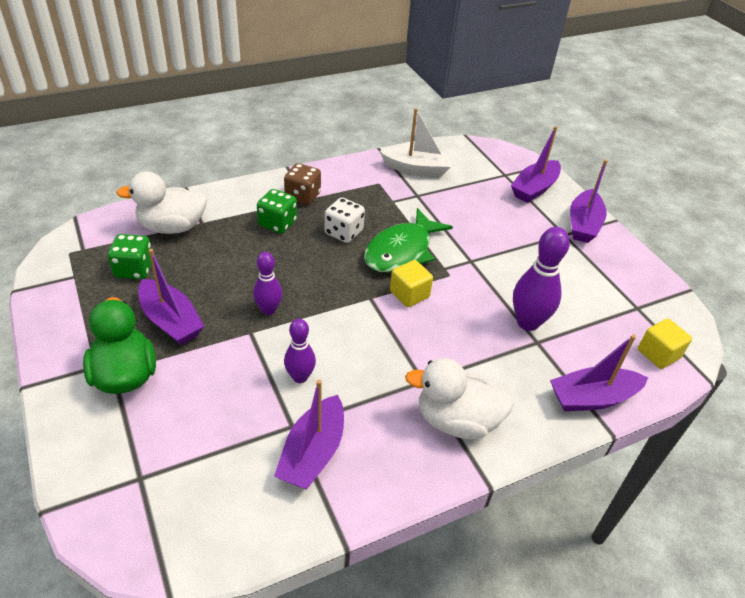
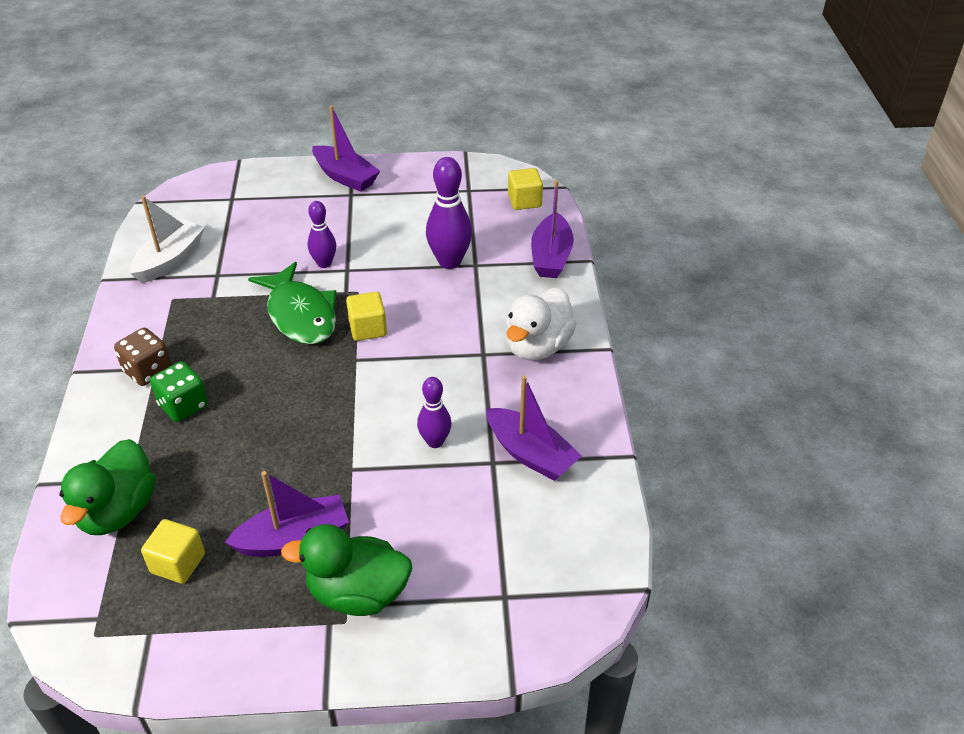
camera: 65 degrees left, 0 degrees up
(134, 269) = (178, 563): green dice -> yellow cube
(172, 227) = (118, 511): white duck -> green duck
(269, 310) = (326, 446): purple bowling pin -> purple bowling pin (324, 263)
(344, 232) = (239, 352): white dice -> none
(534, 188) = (270, 187): purple boat -> none

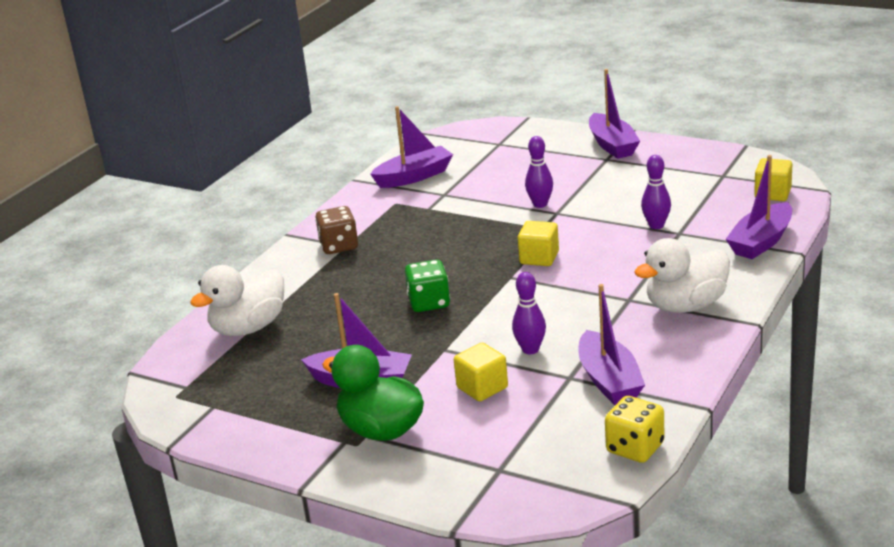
camera: 35 degrees right, 15 degrees down
(118, 511) = (248, 328): green duck -> white duck
(170, 260) = (414, 177): white boat -> purple boat
(178, 563) = (265, 371): yellow cube -> yellow cube (482, 388)
(183, 406) = (347, 275): green dice -> green dice (429, 303)
(300, 315) = (489, 236): green fish -> none
(449, 261) = (656, 225): purple bowling pin -> purple bowling pin, size x0.62
(605, 523) = (635, 448): none -> yellow dice

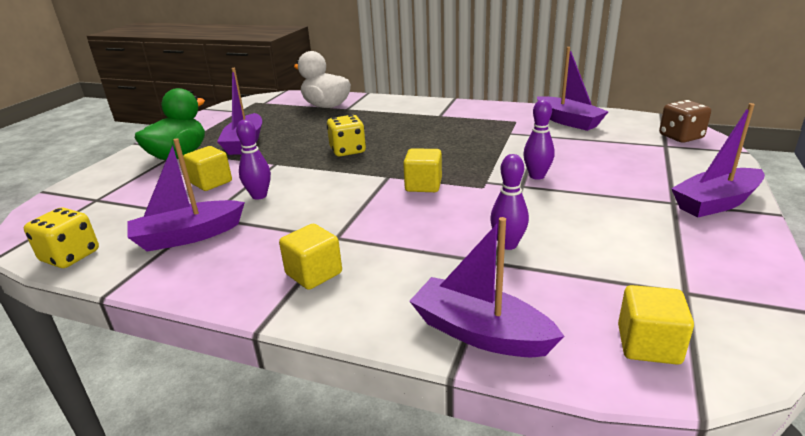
camera: 80 degrees right, 0 degrees up
(339, 246) = (438, 113): brown dice -> brown dice (681, 137)
(429, 303) = (347, 150): green dice -> yellow dice
(686, 306) = (314, 274): white duck -> yellow cube

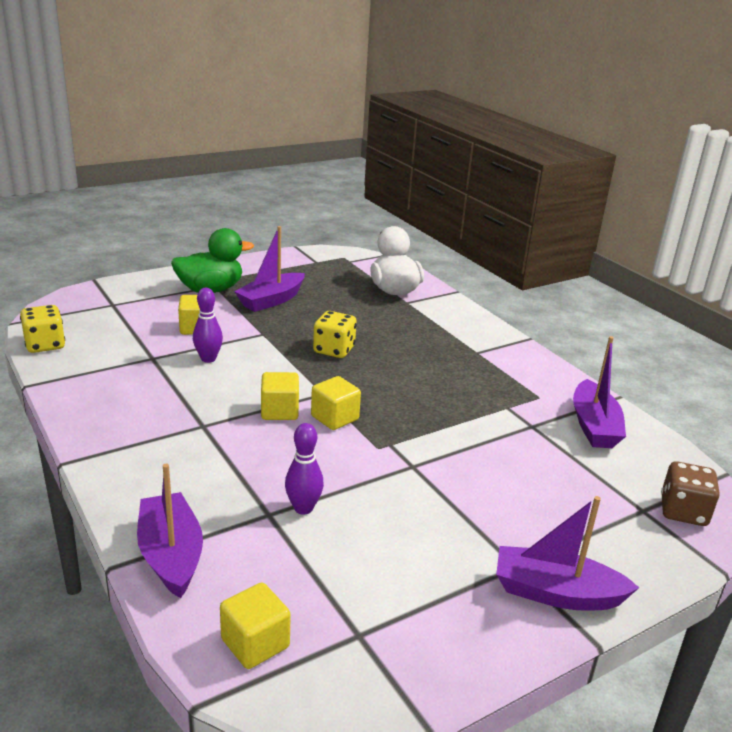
camera: 35 degrees right, 0 degrees up
(188, 236) = (121, 368): purple boat -> none
(314, 274) = (147, 445): yellow cube -> yellow cube (279, 411)
(537, 176) = (443, 465): purple bowling pin -> none

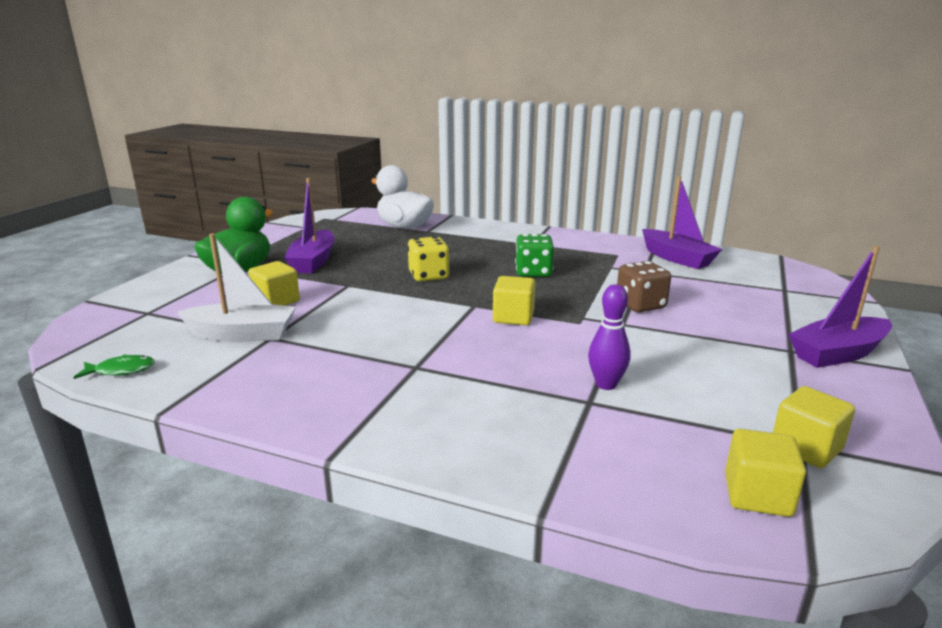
camera: 35 degrees left, 5 degrees down
(45, 345) = (121, 370): yellow dice -> green fish
(139, 347) = (242, 334): none -> white boat
(171, 555) = (574, 473): purple boat -> none
(208, 359) = (330, 318): purple bowling pin -> none
(279, 411) = (463, 330): yellow cube -> yellow cube (806, 448)
(425, 383) = (533, 272): none -> green dice
(683, 511) = (802, 281): brown dice -> brown dice (640, 305)

